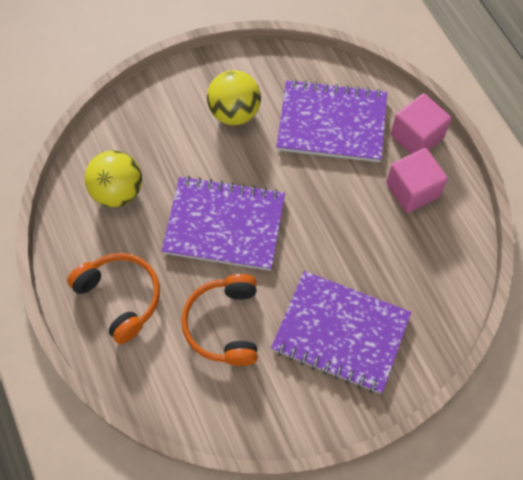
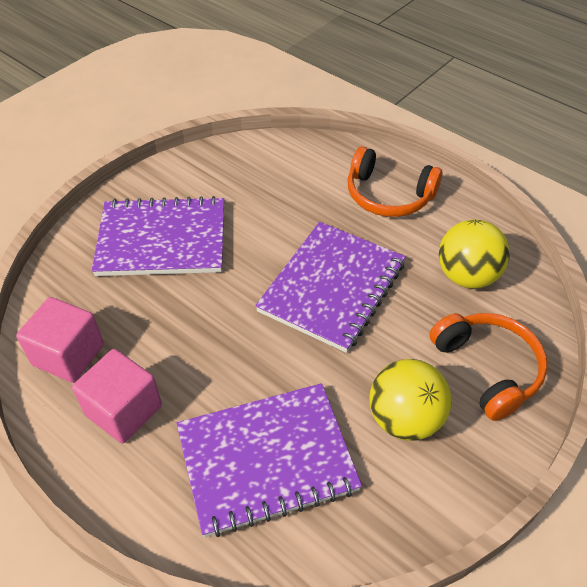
camera: 155 degrees right, 15 degrees down
(224, 225) = (332, 287): purple notebook -> purple notebook turned 45 degrees counterclockwise
(224, 324) = (279, 209): orange headphones -> orange headphones (488, 368)
(416, 136) = (137, 490): pink cube -> pink cube (68, 355)

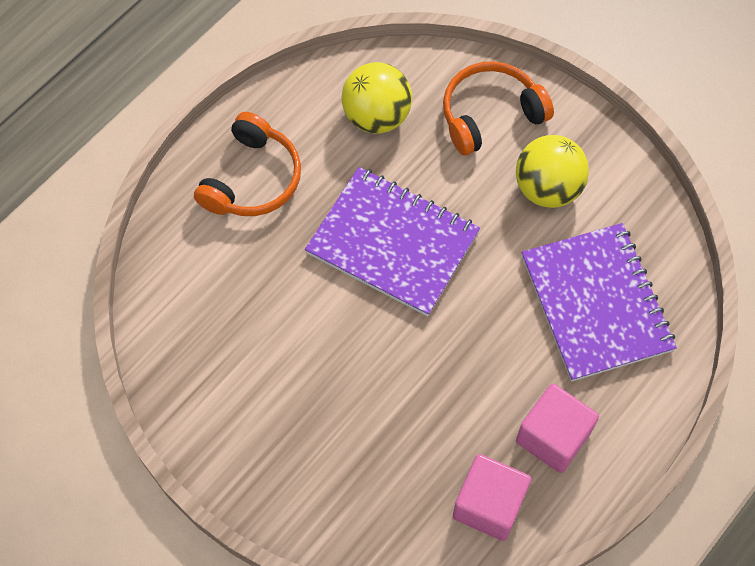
camera: 90 degrees left, 15 degrees up
(162, 240) = (319, 426): purple notebook -> none

